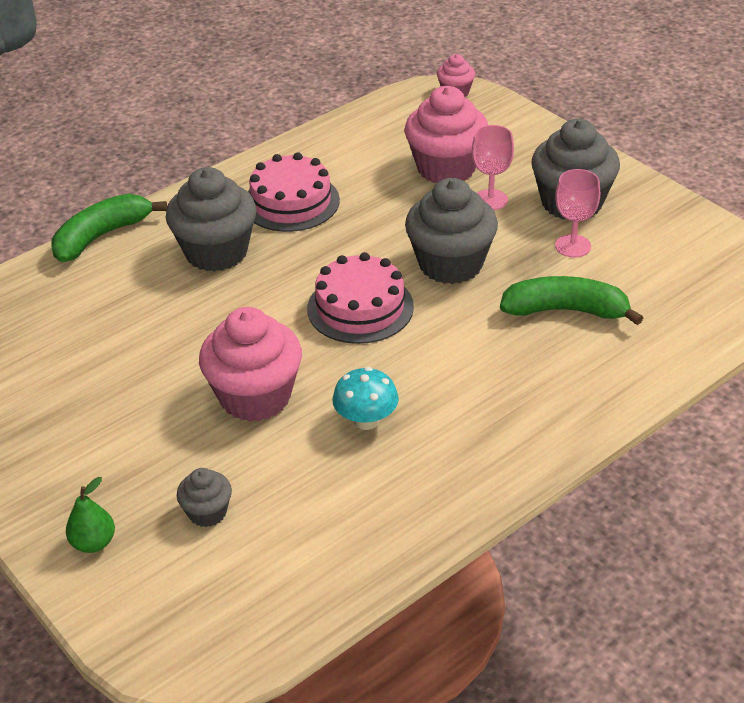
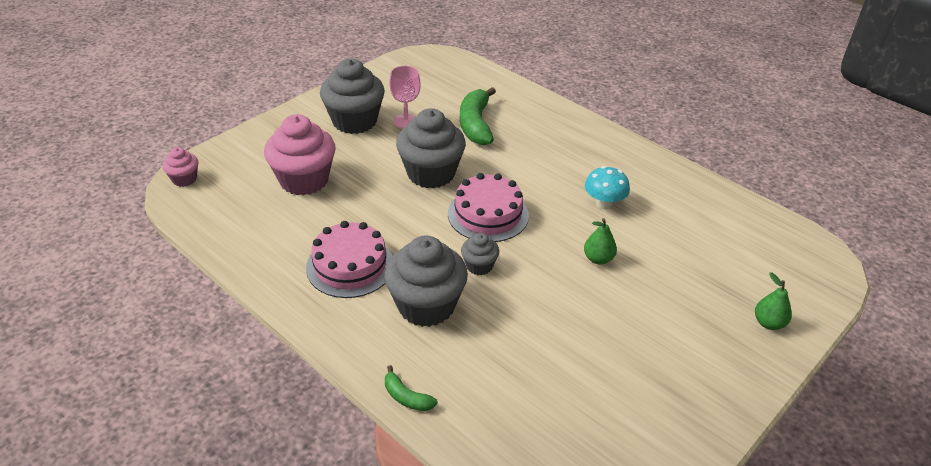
camera: 100 degrees left, 0 degrees up
(101, 236) = (406, 397): green banana -> green banana, size x0.52
(207, 512) = (715, 268): grey cupcake -> grey cupcake (479, 266)
(255, 397) = (598, 259): pink cupcake -> green pear
(490, 200) = (350, 157): pink goblet -> none

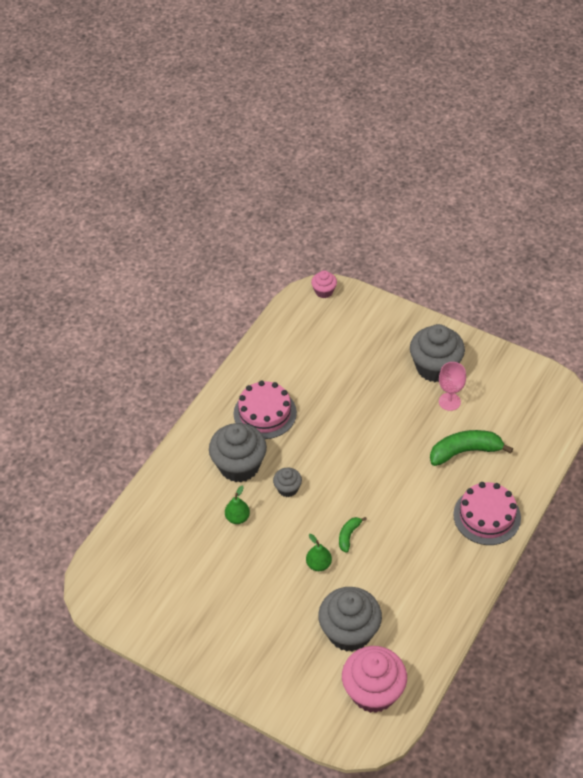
camera: 80 degrees right, 10 degrees up
(304, 180) = (347, 359): pink cupcake -> pink cupcake (373, 692)
(406, 397) = (159, 474): green banana -> green banana (348, 535)
(431, 173) = (384, 435): grey cupcake -> grey cupcake (349, 632)
(488, 214) = (347, 483): pink cake -> pink cake (487, 516)
(604, 203) = (388, 561): turquoise mushroom -> none
(768, 323) = (281, 686): green pear -> green pear (237, 518)

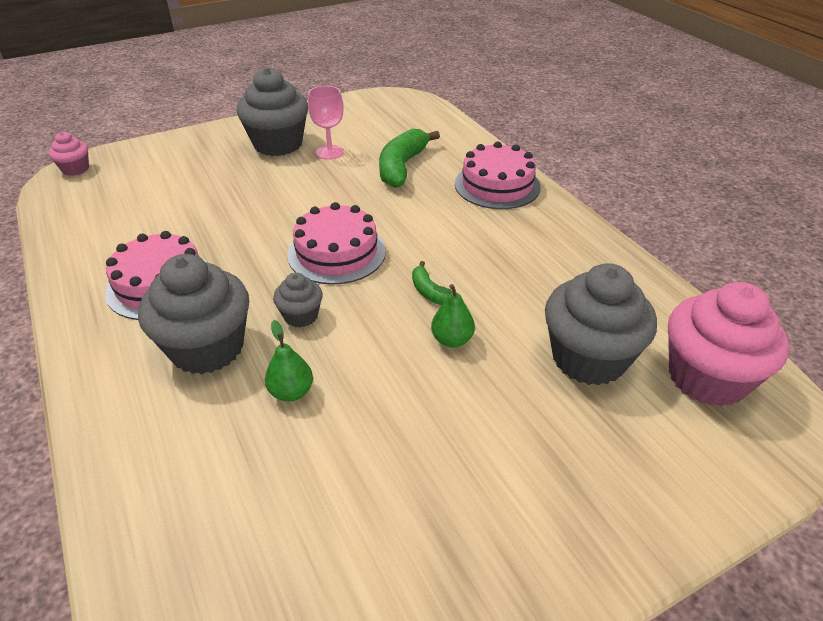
camera: 60 degrees left, 10 degrees down
(349, 472) = (337, 253): none -> pink cake

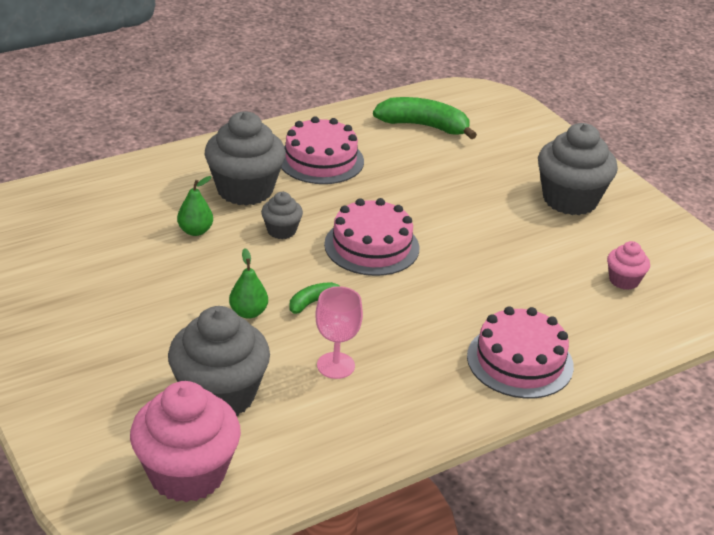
camera: 85 degrees right, 5 degrees down
(75, 169) = (487, 94): pink cupcake -> pink cupcake (624, 280)
(330, 152) = (562, 235): pink goblet -> pink goblet (335, 365)
(402, 167) = (543, 287): green banana -> green banana (423, 126)

